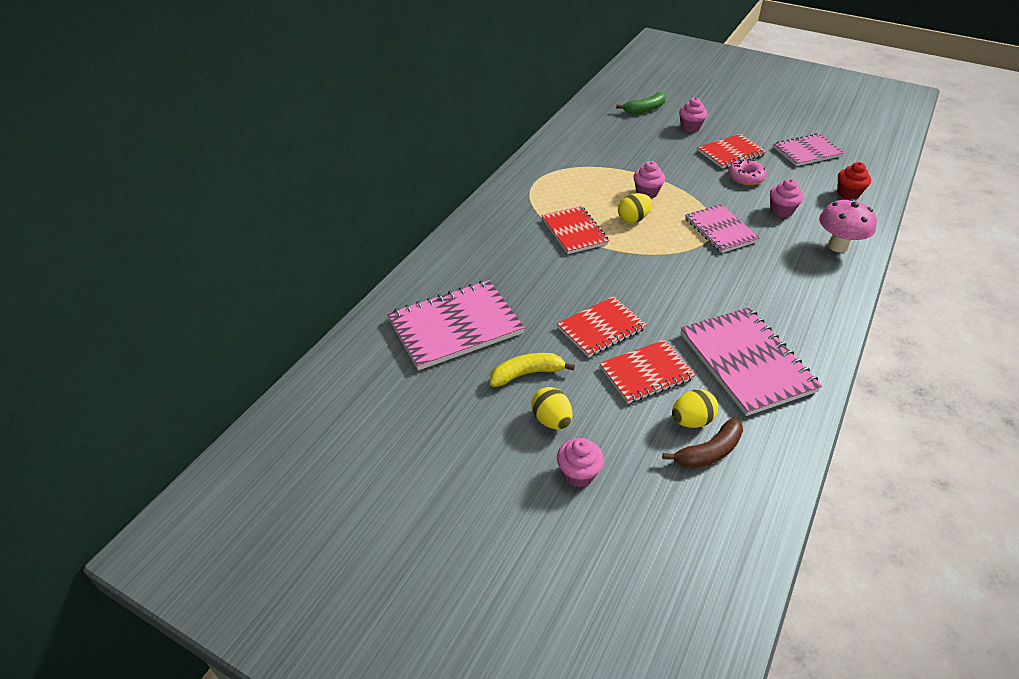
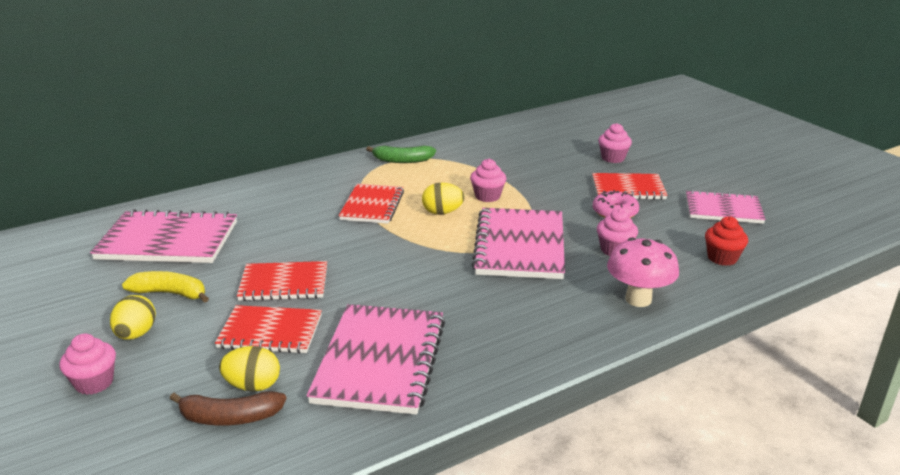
camera: 30 degrees right, 15 degrees down
(645, 109) = (584, 134): green banana -> green banana (402, 160)
(720, 230) = (520, 246): pink notebook -> pink notebook, size x1.56

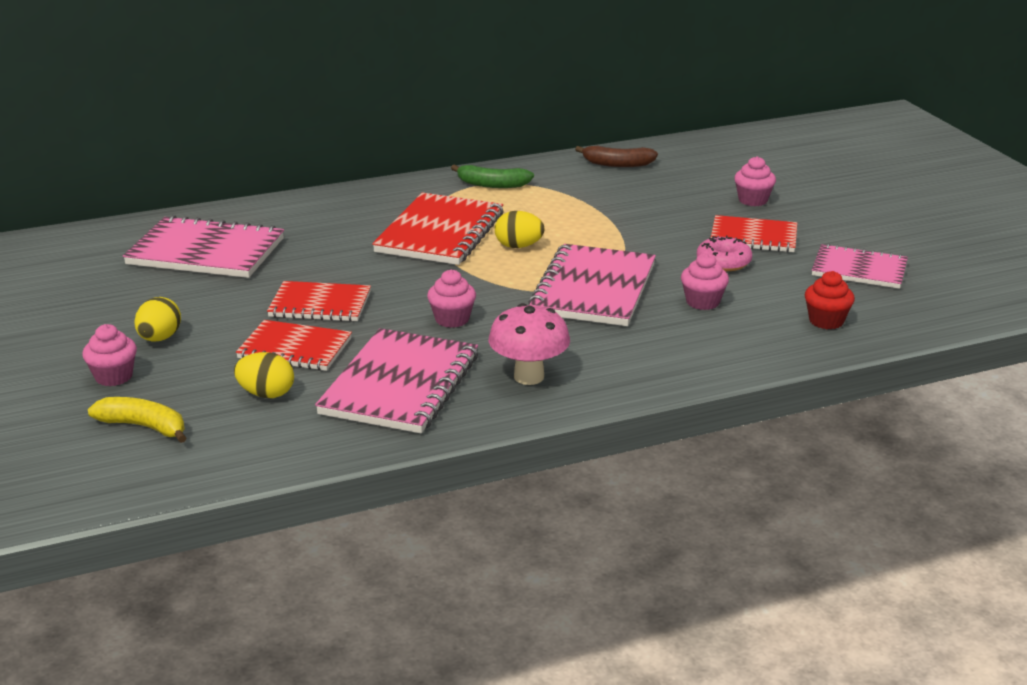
camera: 10 degrees right, 0 degrees up
(170, 293) = (199, 304): yellow banana -> yellow banana (144, 426)
(230, 417) = (238, 418): brown banana -> brown banana (617, 164)
(372, 206) = (440, 233): red notebook -> red notebook, size x1.56
(487, 196) = (578, 233): pink cupcake -> pink cupcake (452, 319)
(638, 299) = (704, 354): pink mushroom -> pink mushroom (529, 377)

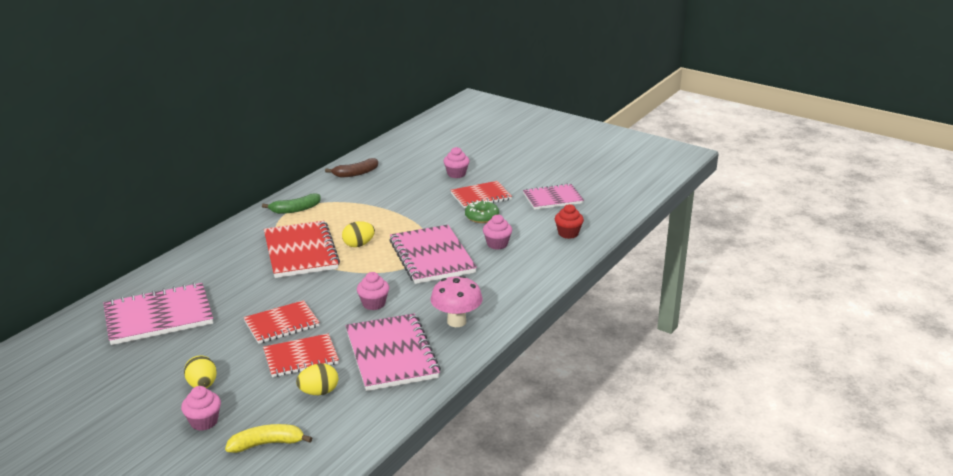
camera: 35 degrees left, 0 degrees up
(723, 262) = (482, 217): pink donut -> green donut

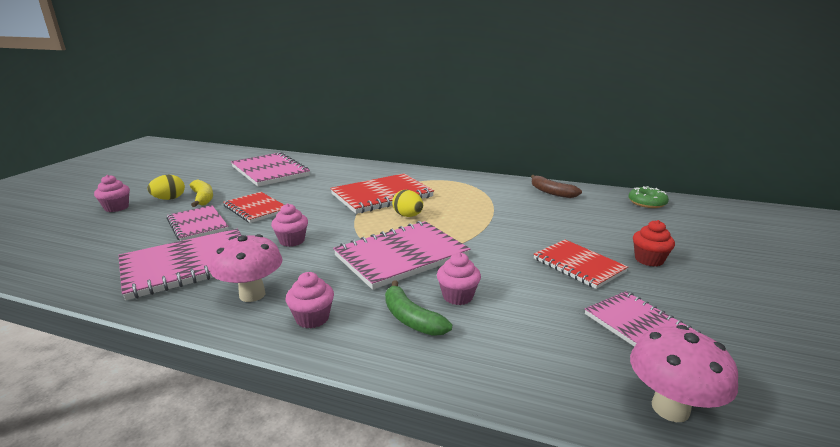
camera: 75 degrees right, 5 degrees down
(267, 444) = (66, 234): yellow banana -> yellow banana (203, 198)
(295, 209) = (456, 182): green banana -> green banana (411, 319)
(301, 357) = (198, 225): red notebook -> pink notebook
(319, 392) = (135, 241): yellow egg -> none
(456, 174) = (618, 241): pink cupcake -> pink cupcake (312, 318)
(482, 217) = (524, 274): green donut -> green donut (647, 203)
(568, 233) = (537, 362): red cupcake -> red cupcake (649, 260)
(609, 211) = (670, 408): none -> pink mushroom

